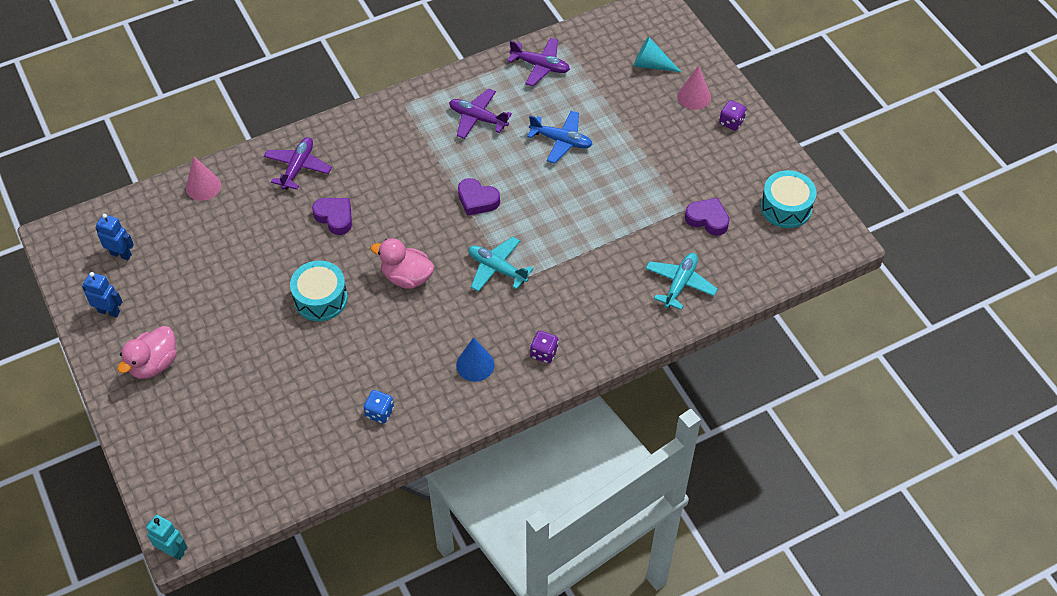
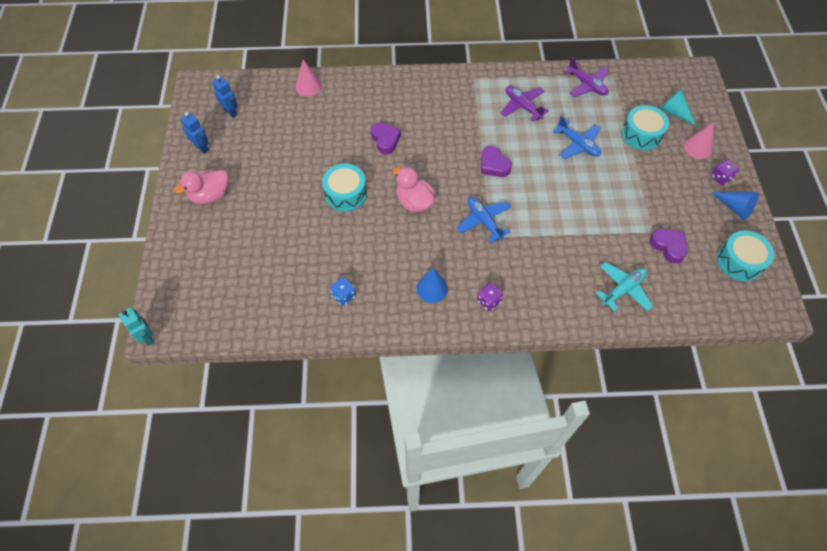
camera: 25 degrees right, 5 degrees up
(298, 167) = (378, 96): purple plane -> none
(497, 268) = (484, 221): turquoise plane -> blue plane
(626, 104) = (641, 135): none -> turquoise drum
(758, 150) = (735, 208): none -> blue cone

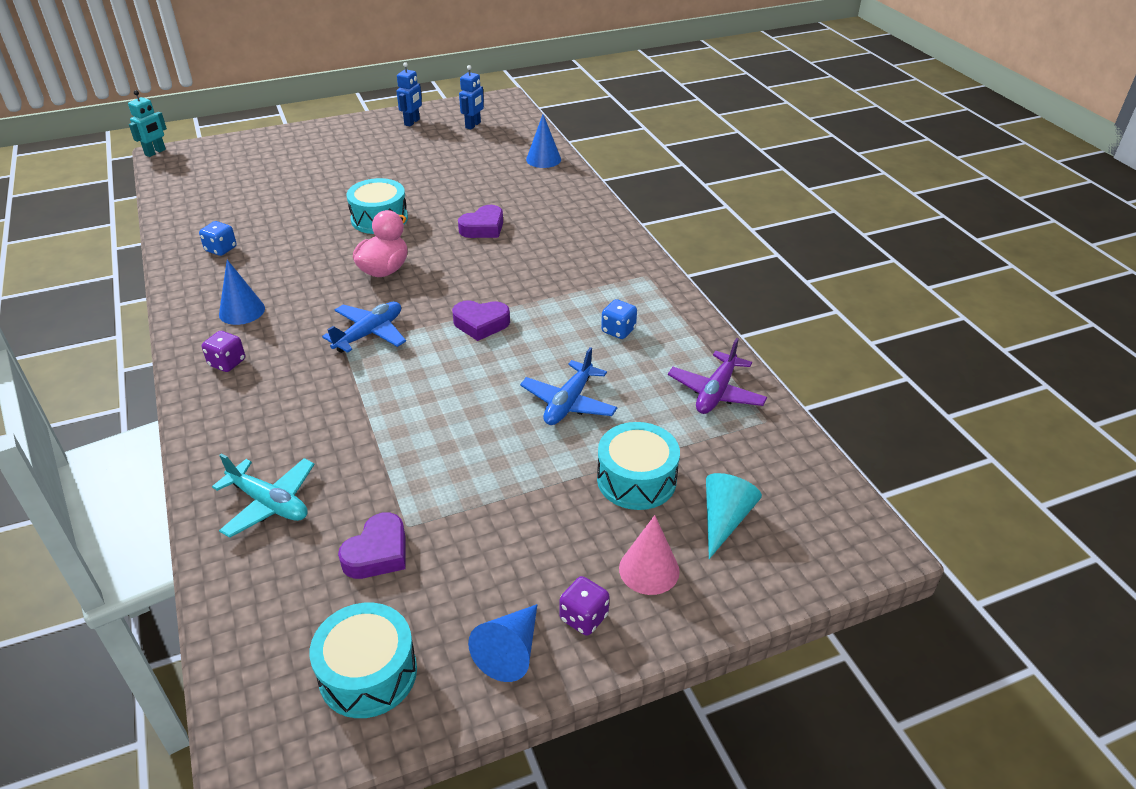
camera: 70 degrees right, 20 degrees down
(210, 195) = (346, 141): pink duck -> none
(308, 86) = (543, 159): pink cone -> blue cone
(493, 165) = (481, 324): purple heart -> purple heart turned 120 degrees counterclockwise
(522, 106) = (618, 330): purple plane -> blue dice

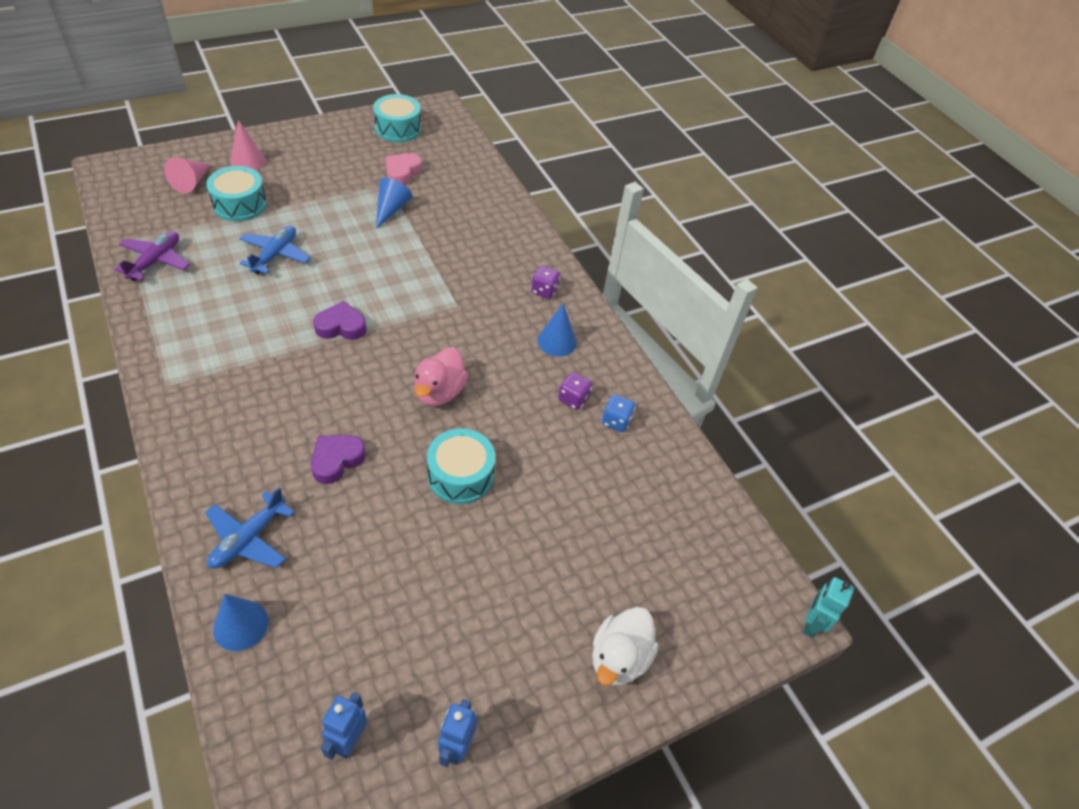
camera: 170 degrees right, 10 degrees up
(269, 503) = (473, 197): turquoise plane -> none
(299, 144) = (619, 658): none -> white duck
(369, 333) = (438, 317): blue plane -> blue plane (248, 539)
(377, 553) = (402, 172): purple heart -> pink heart
(510, 651) = (329, 133): blue cone -> blue cone (391, 209)
(583, 617) = (289, 143): purple dice -> purple dice (573, 399)
(618, 330) = (217, 318): blue dice -> none
(724, 519) = (191, 182): turquoise cone -> pink cone

